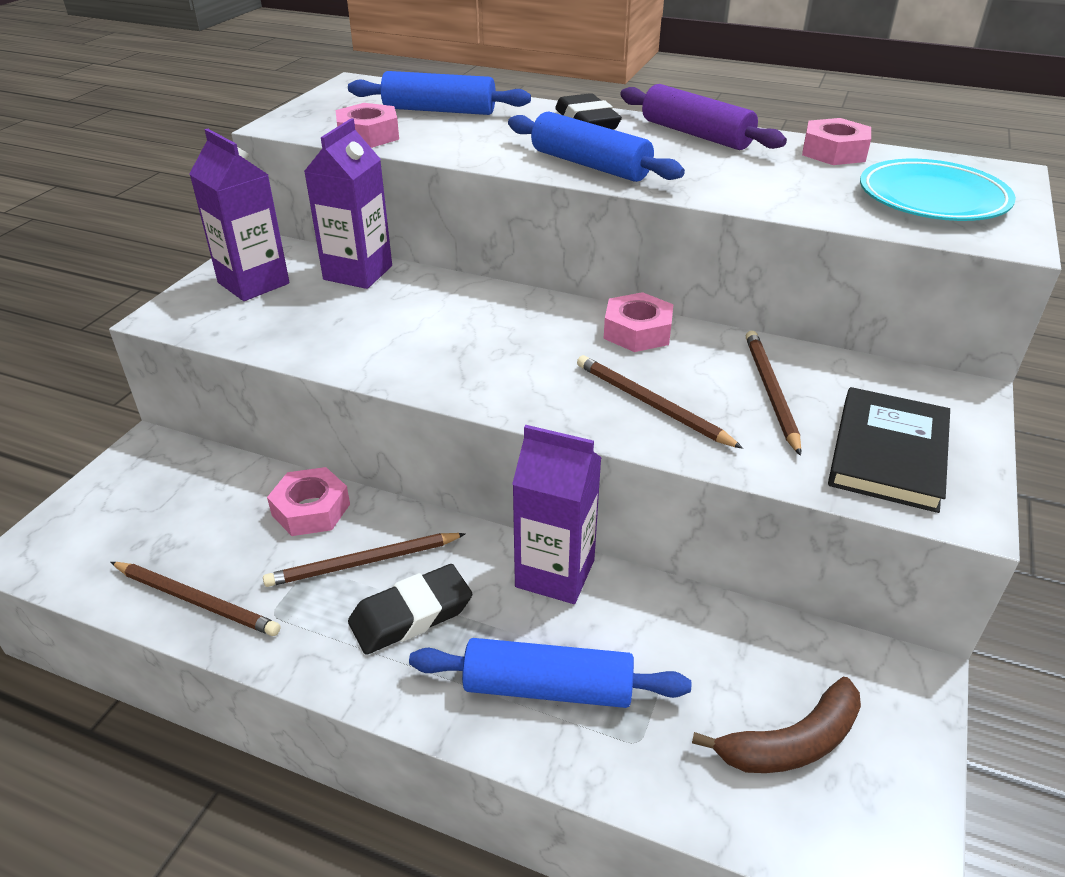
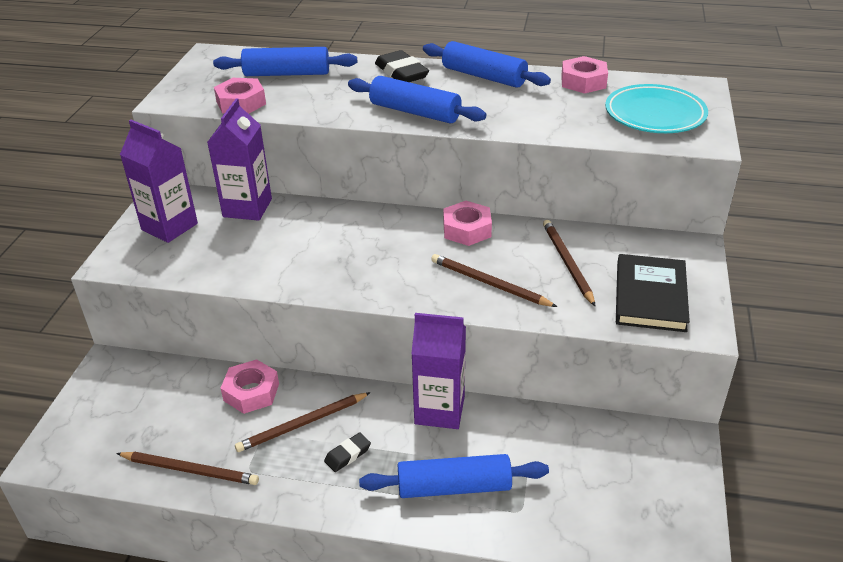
camera: 10 degrees left, 0 degrees up
(411, 615) = (347, 455): black eraser -> black eraser, size x0.56
(696, 134) = (484, 76): purple rolling pin -> blue rolling pin
(792, 742) = (617, 494): brown banana -> none

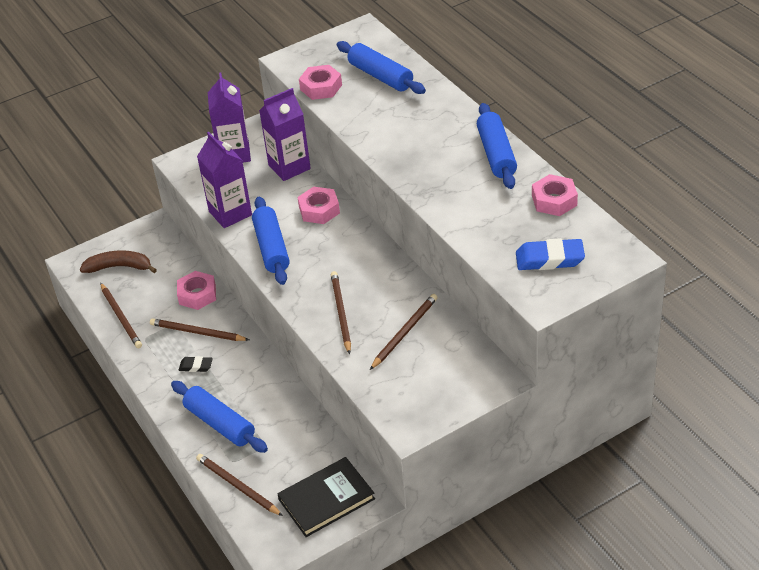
camera: 50 degrees right, 5 degrees up
(117, 425) = (119, 267): none -> brown banana
(401, 73) = (450, 118): black eraser -> none
(415, 112) = (405, 158): blue rolling pin -> blue rolling pin (271, 248)
(439, 410) = (271, 378): purple carton -> purple carton (230, 213)
(467, 229) = (385, 268): pink nut -> pink nut (319, 210)
(561, 528) = (238, 486): none -> brown pencil
(650, 296) = (415, 388): black book -> black book (326, 499)
(655, 114) = (549, 259): turquoise plate -> blue eraser

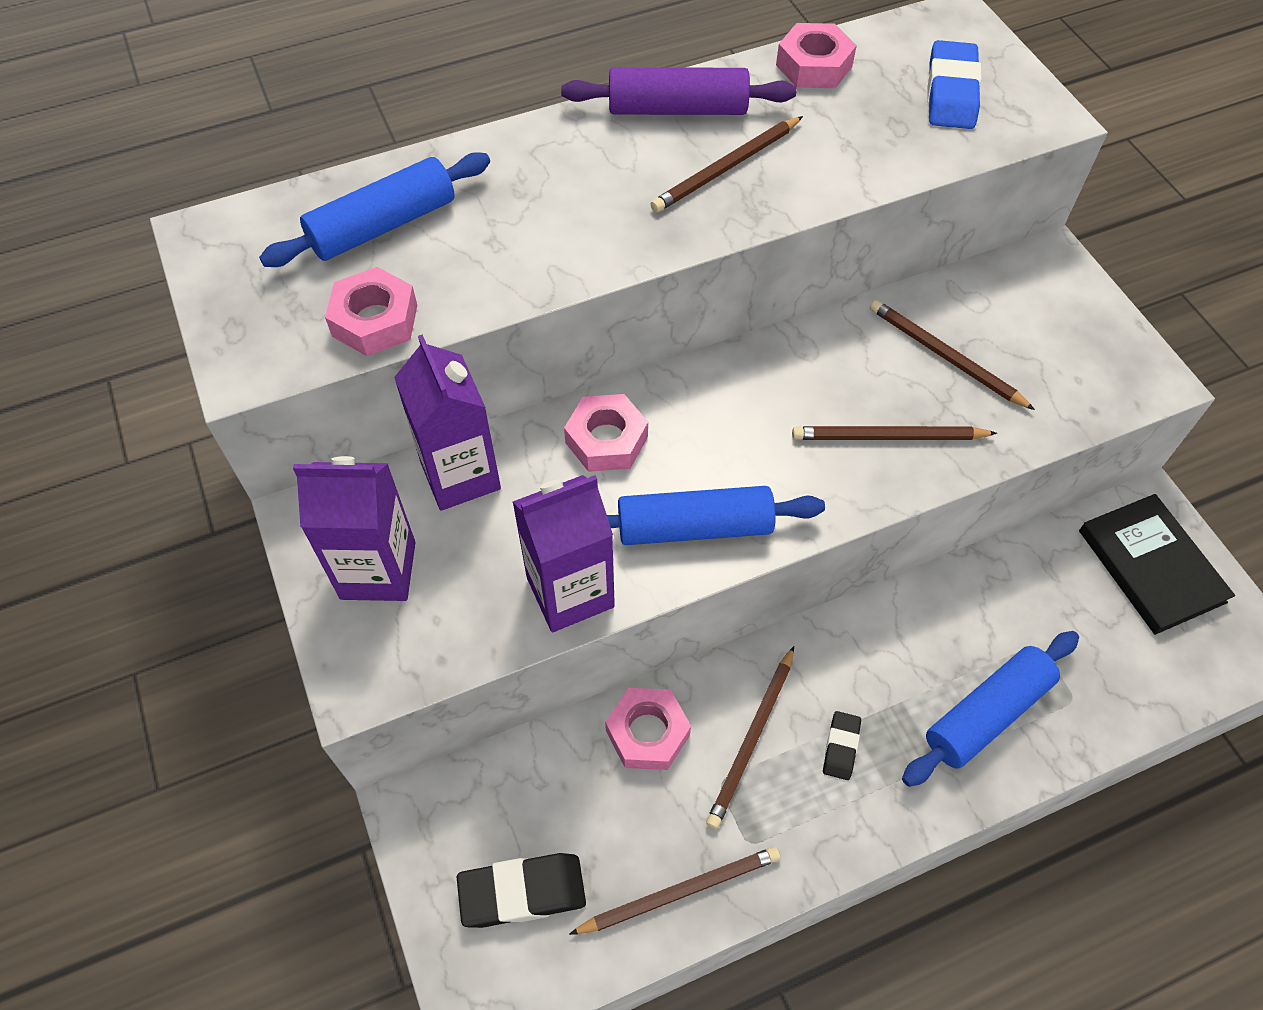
camera: 85 degrees left, 15 degrees up
(119, 267) = (522, 892): brown banana -> black eraser
(238, 486) = (1127, 695): brown pencil -> brown pencil (726, 168)
(496, 154) = (677, 109): blue rolling pin -> purple rolling pin

